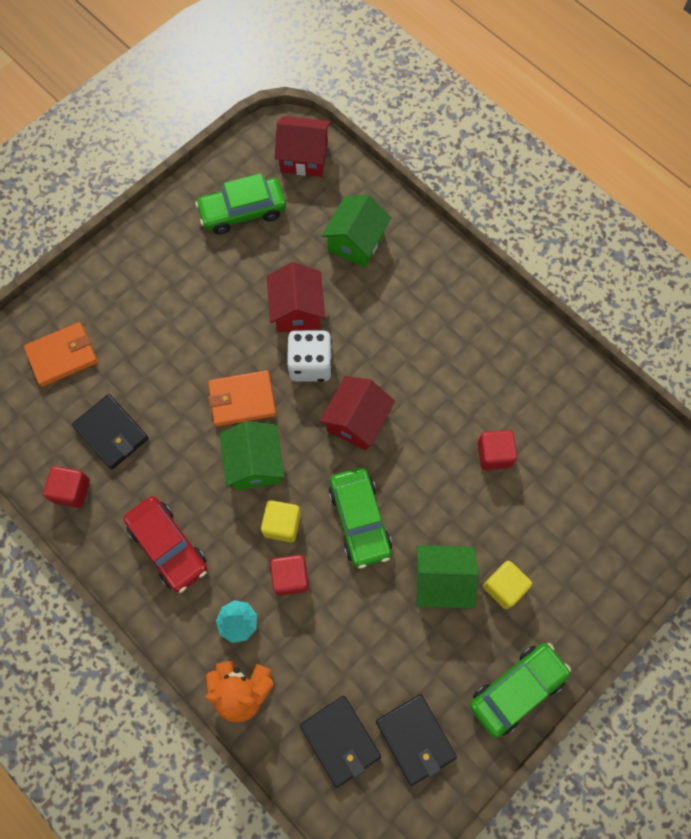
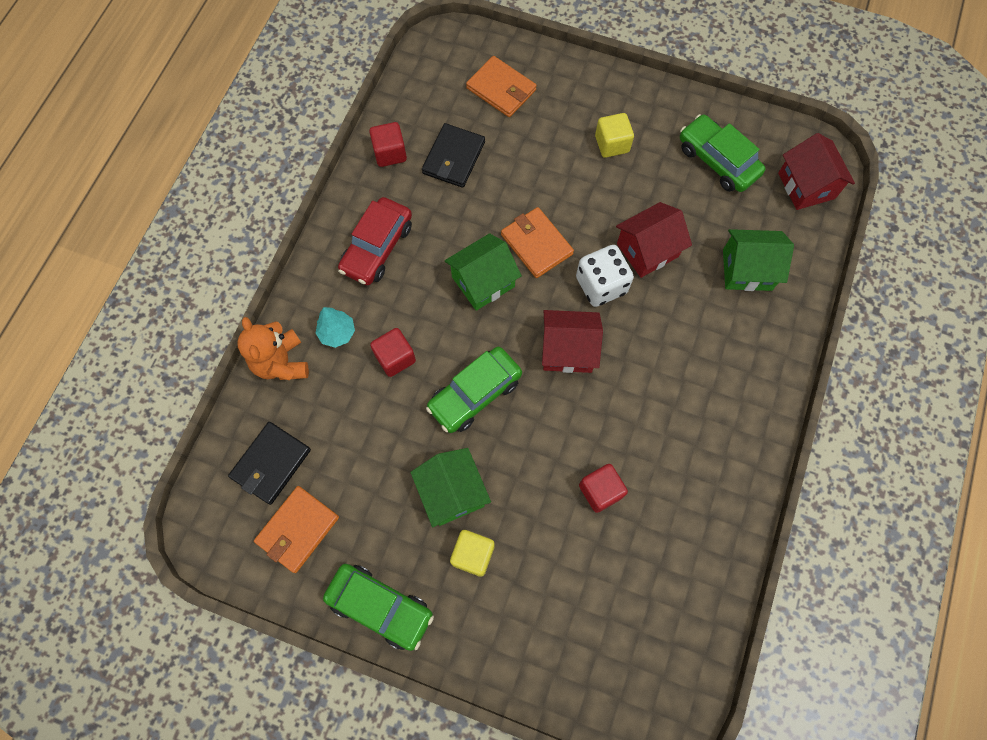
camera: 65 degrees right, 0 degrees up
(282, 524) = (439, 329): yellow cube -> yellow cube (612, 144)
(415, 739) = (297, 529): black wallet -> orange wallet

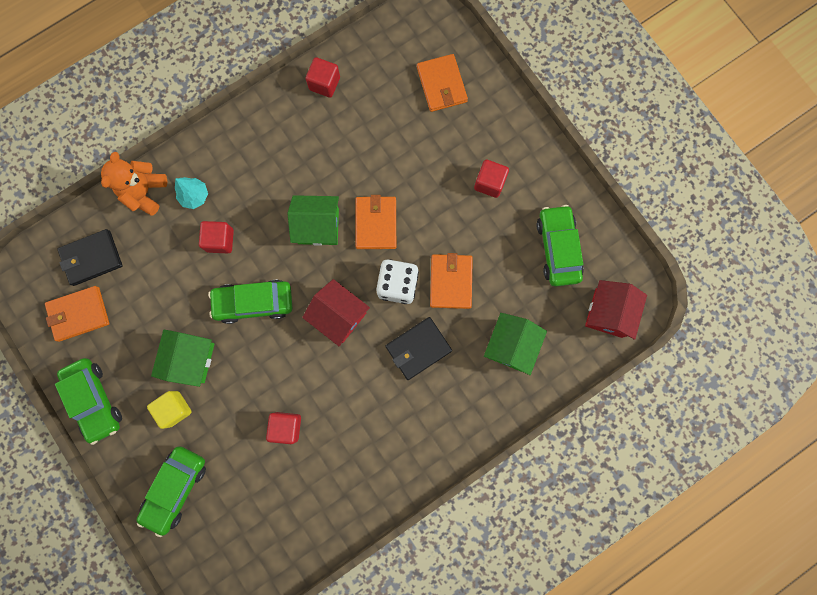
camera: 35 degrees right, 10 degrees up
(377, 248) = (265, 151): red car -> none
(453, 158) = (367, 117): black wallet -> black wallet (418, 348)
(536, 635) = (176, 488): none -> green car
(612, 144) = (489, 183): yellow cube -> red cube
(647, 250) = (451, 282): red house -> orange wallet
(747, 270) = (510, 345): green house -> green house turned 75 degrees clockwise

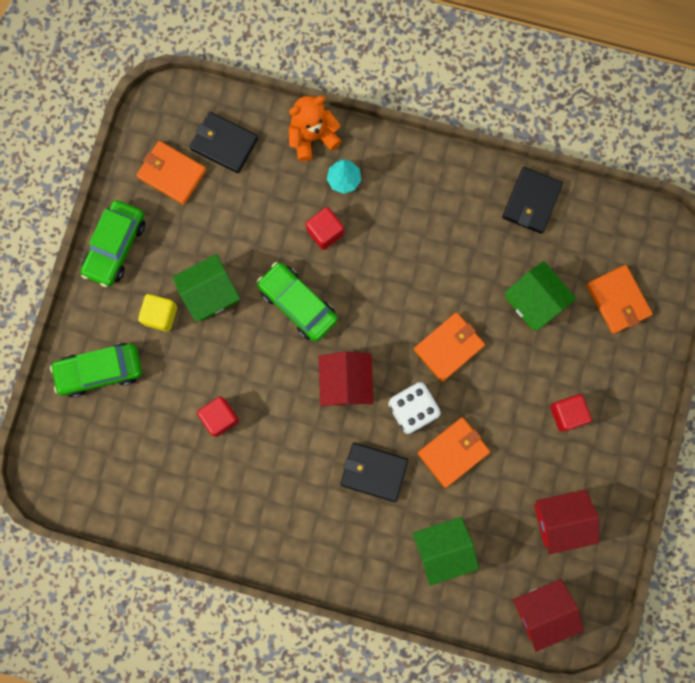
camera: 50 degrees right, 0 degrees up
(318, 226) = (405, 301): green house -> green house (534, 301)
(324, 83) = (531, 201): red cube -> black wallet
(441, 85) = (618, 300): orange wallet -> orange wallet turned 60 degrees counterclockwise
(557, 248) = (560, 520): green car -> red house

